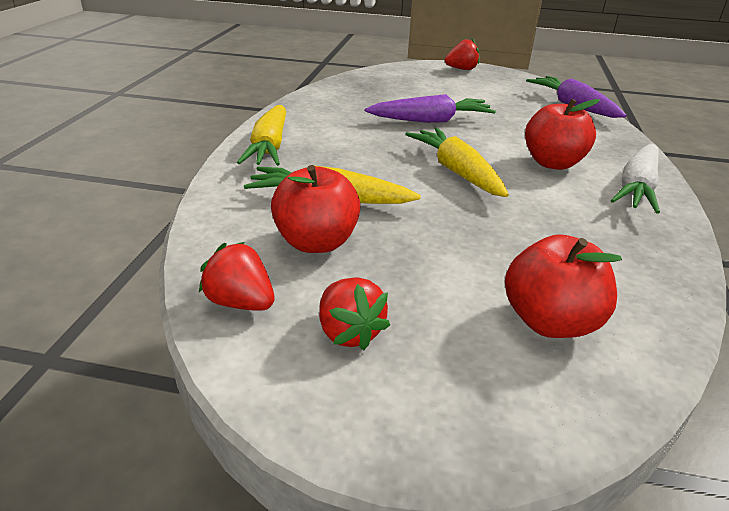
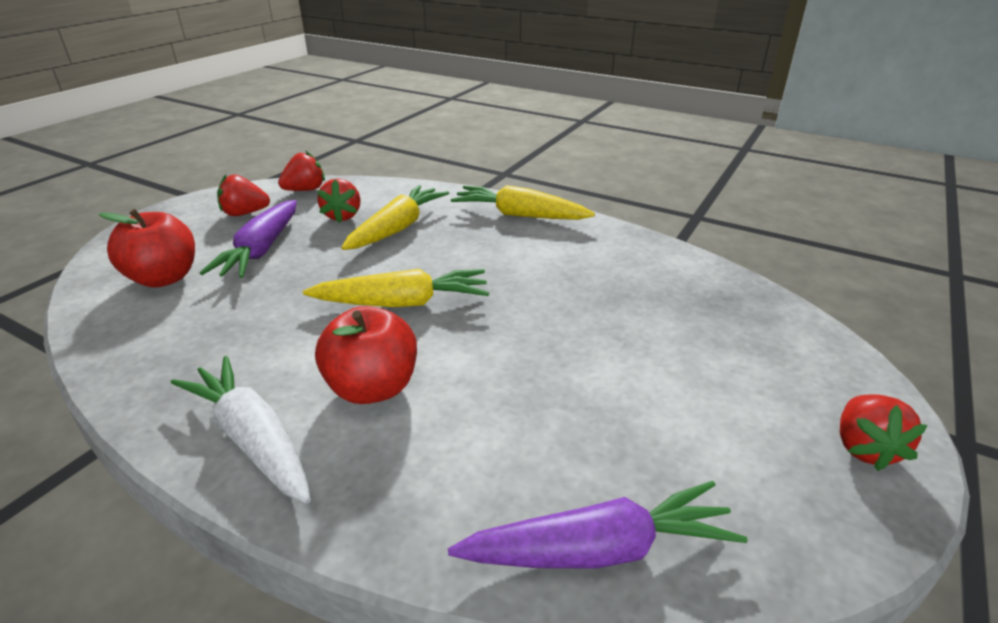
camera: 110 degrees right, 0 degrees up
(316, 242) = (343, 216): red apple -> red strawberry
(431, 121) = (560, 325): purple carrot -> purple carrot (261, 250)

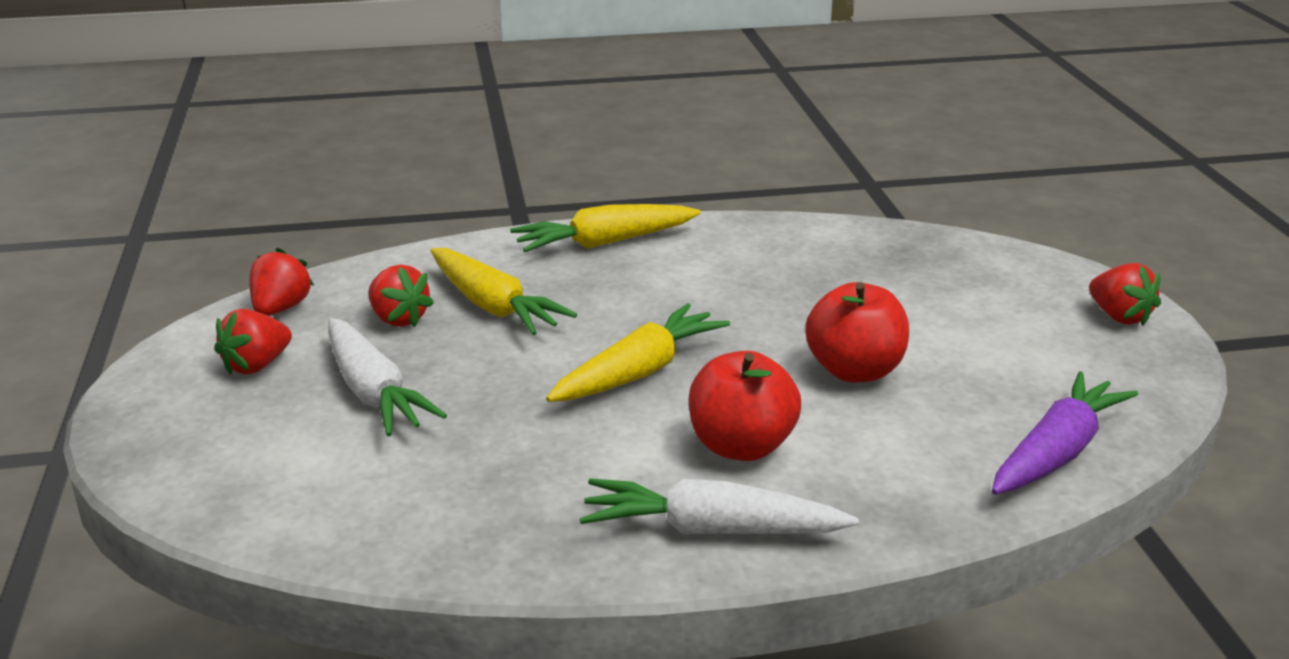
camera: 40 degrees left, 5 degrees down
(164, 278) = (313, 470): red apple -> red apple (855, 371)
(261, 250) = (373, 393): purple carrot -> white carrot
(397, 228) = (493, 306): yellow carrot -> yellow carrot turned 150 degrees clockwise

